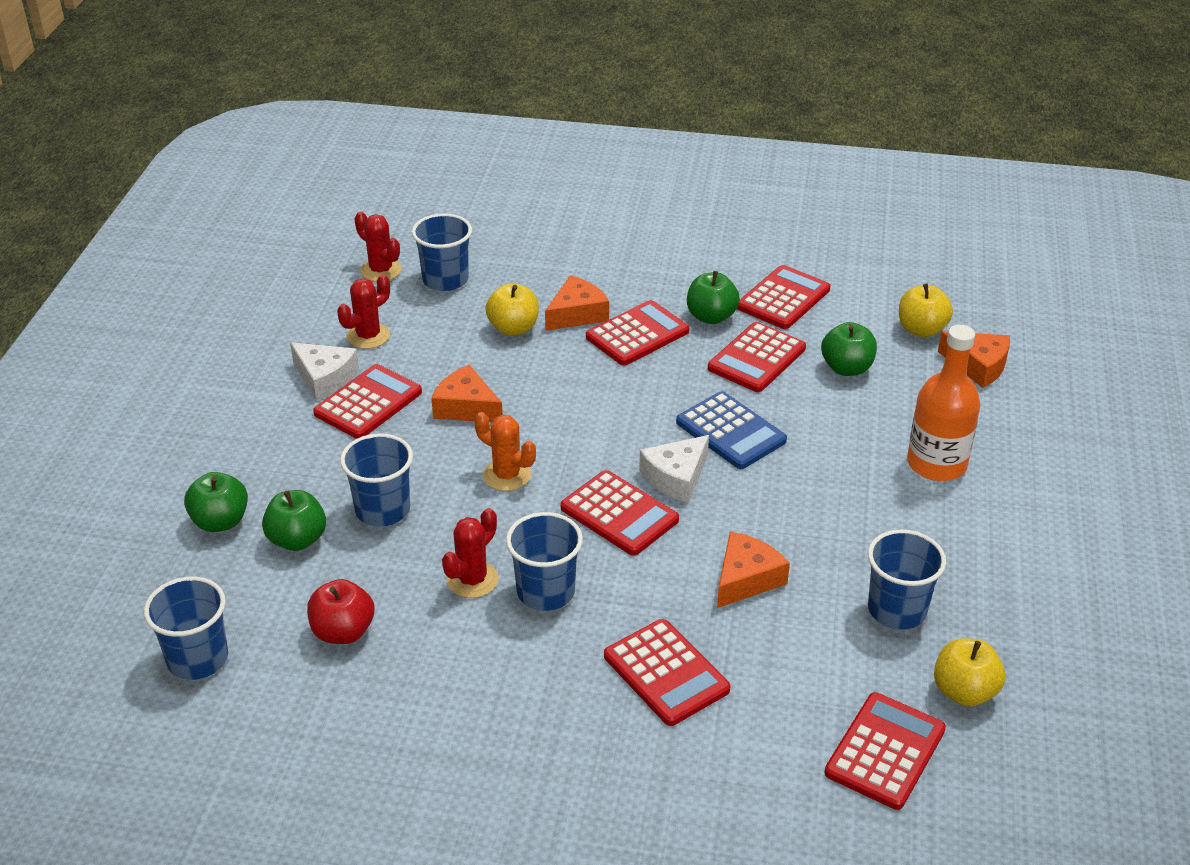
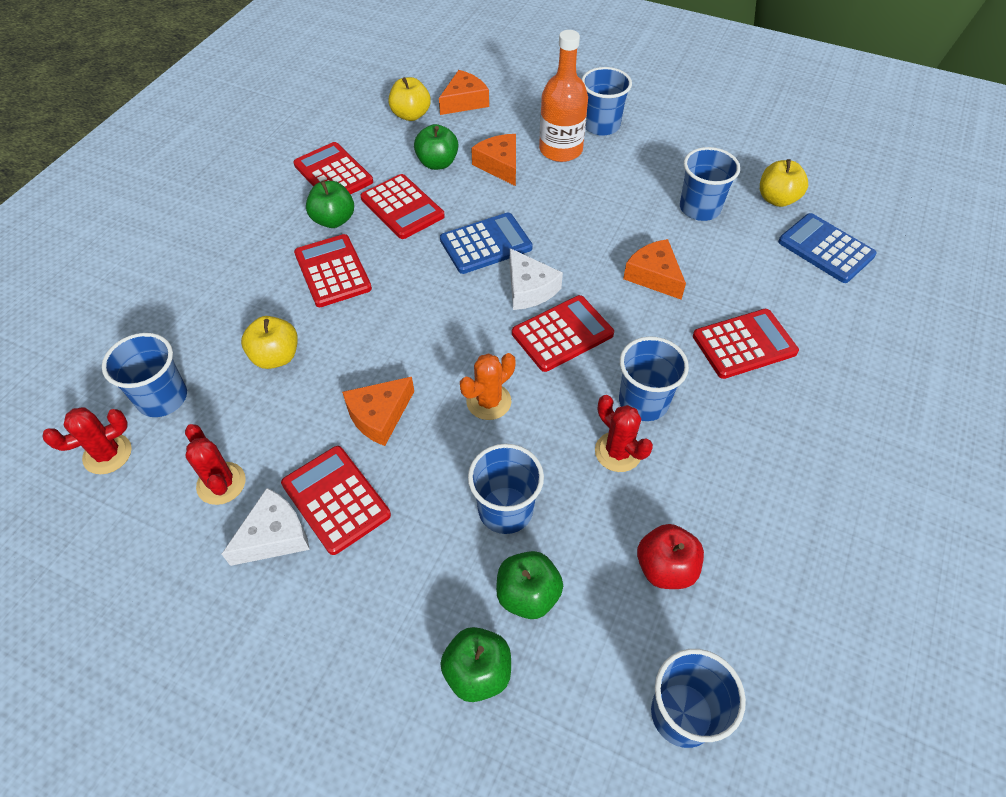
camera: 75 degrees left, 15 degrees up
(577, 314) = (280, 306): orange cheese -> orange cheese (499, 165)
(885, 751) = (825, 249): red calculator -> blue calculator
(1012, 493) = (601, 125): none -> blue cup

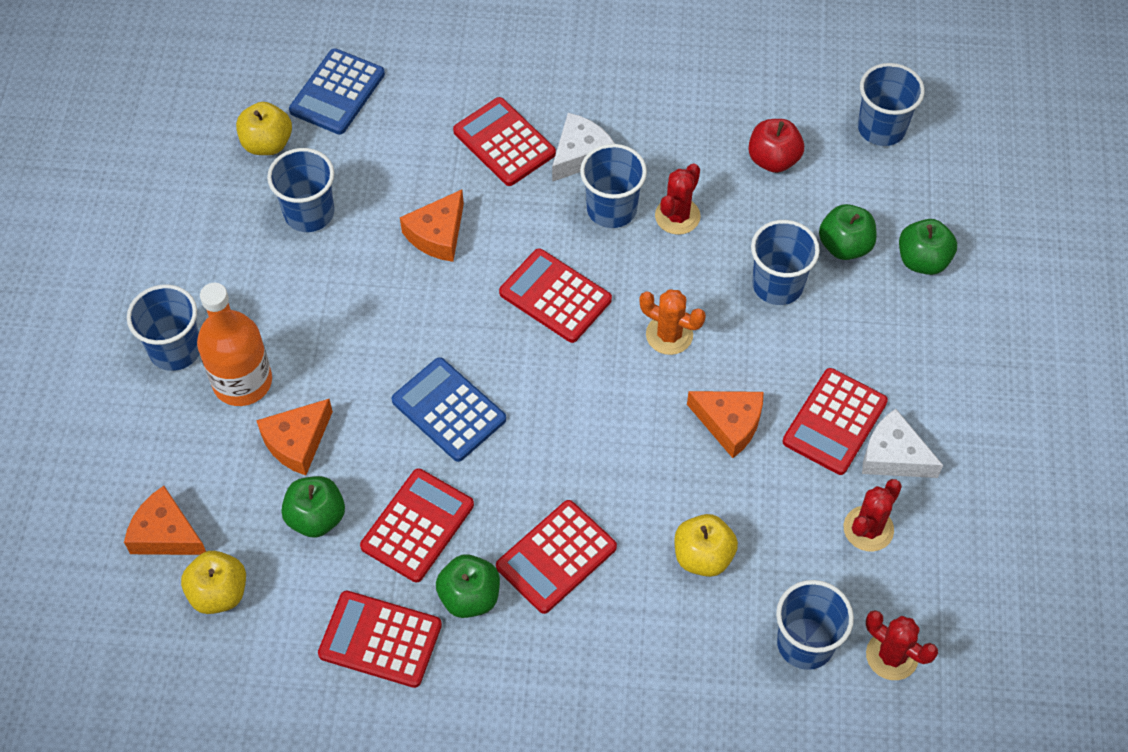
camera: 110 degrees left, 5 degrees up
(333, 173) = (380, 639): red calculator -> red calculator turned 75 degrees clockwise
(529, 289) = (503, 345): white cheese -> white cheese (580, 154)

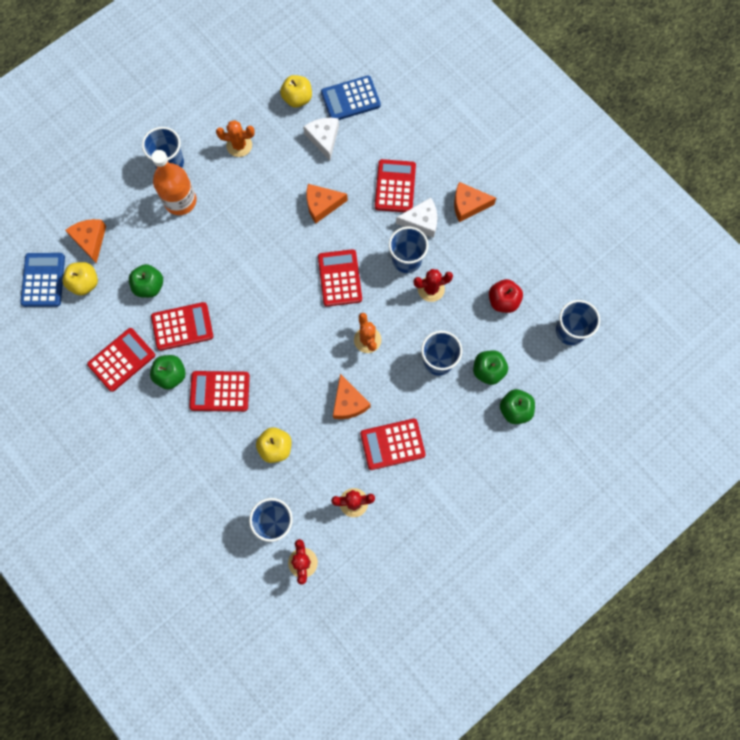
camera: 45 degrees right, 15 degrees up
(250, 254) = (239, 145): none -> orange cactus
(297, 442) = (174, 247): orange cheese -> orange cheese (468, 205)
(309, 213) = (281, 147): blue cup -> none
(380, 639) = (121, 360): red calculator -> red calculator turned 75 degrees clockwise
(448, 410) = (245, 288): blue calculator -> blue calculator (43, 280)
(893, 456) = (400, 483): white cheese -> white cheese (324, 138)

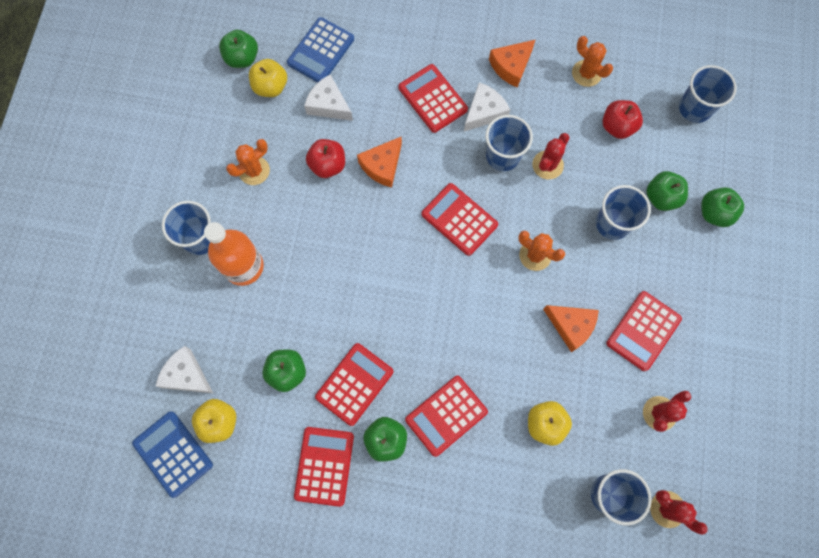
camera: 40 degrees left, 0 degrees up
(90, 240) = (186, 375): orange cheese -> white cheese
(288, 177) = (328, 165): none -> red apple
(296, 66) = (242, 58): none -> green apple
(516, 249) = (586, 73): none -> orange cactus

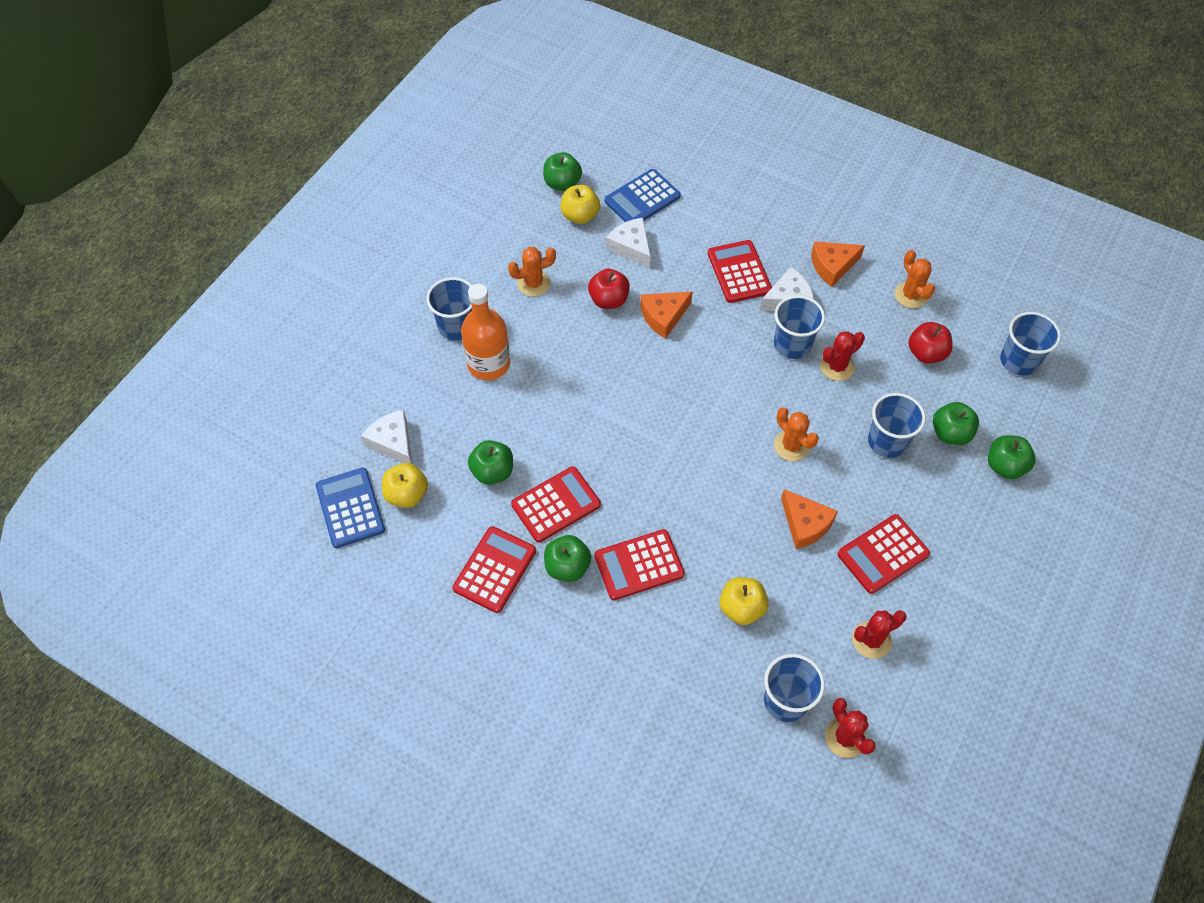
camera: 20 degrees right, 15 degrees down
(459, 219) = (724, 388): red calculator -> none

